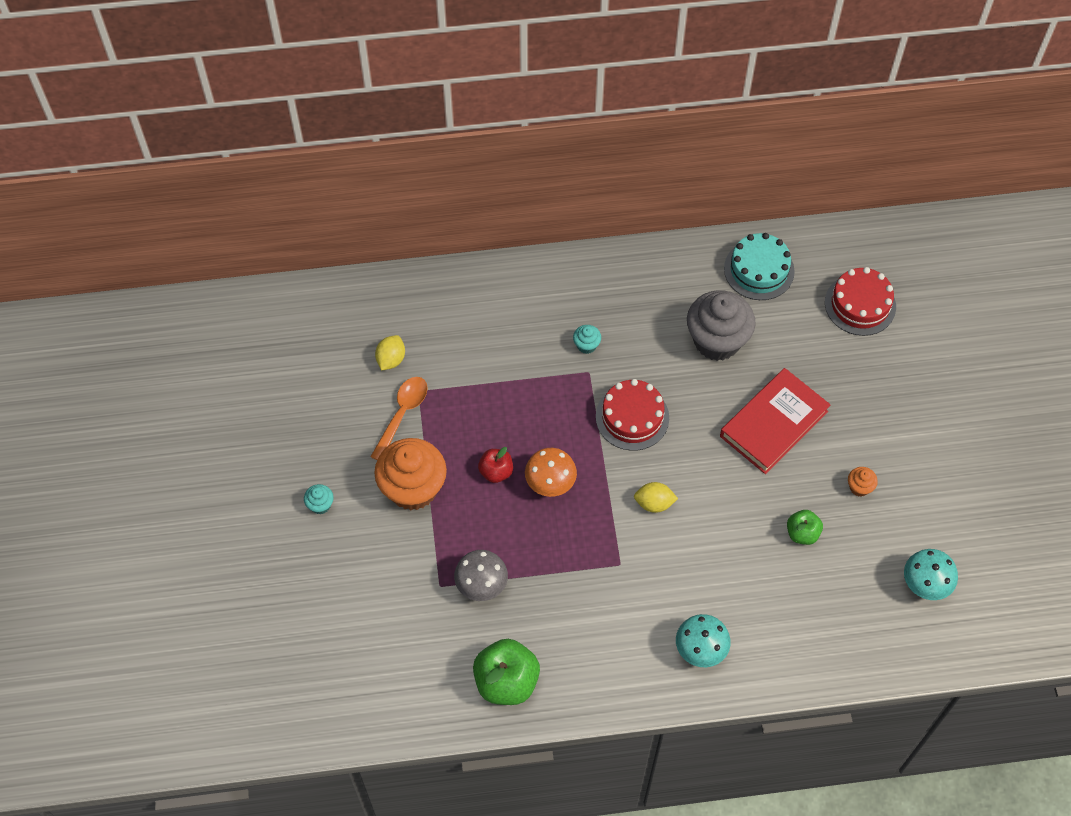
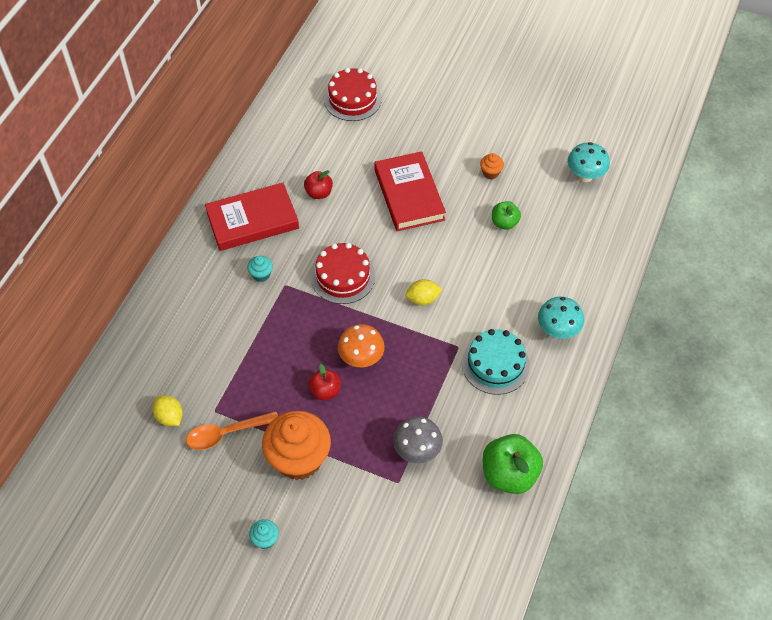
camera: 60 degrees left, 5 degrees down
(402, 414) = (226, 433): orange spoon -> orange spoon turned 75 degrees counterclockwise
(643, 302) = (252, 220): none -> red book
(654, 503) = (423, 299): yellow lemon -> yellow lemon turned 45 degrees clockwise
(717, 340) = (319, 193): grey cupcake -> red apple
(759, 270) = (281, 139): turquoise cake -> turquoise cake (495, 364)

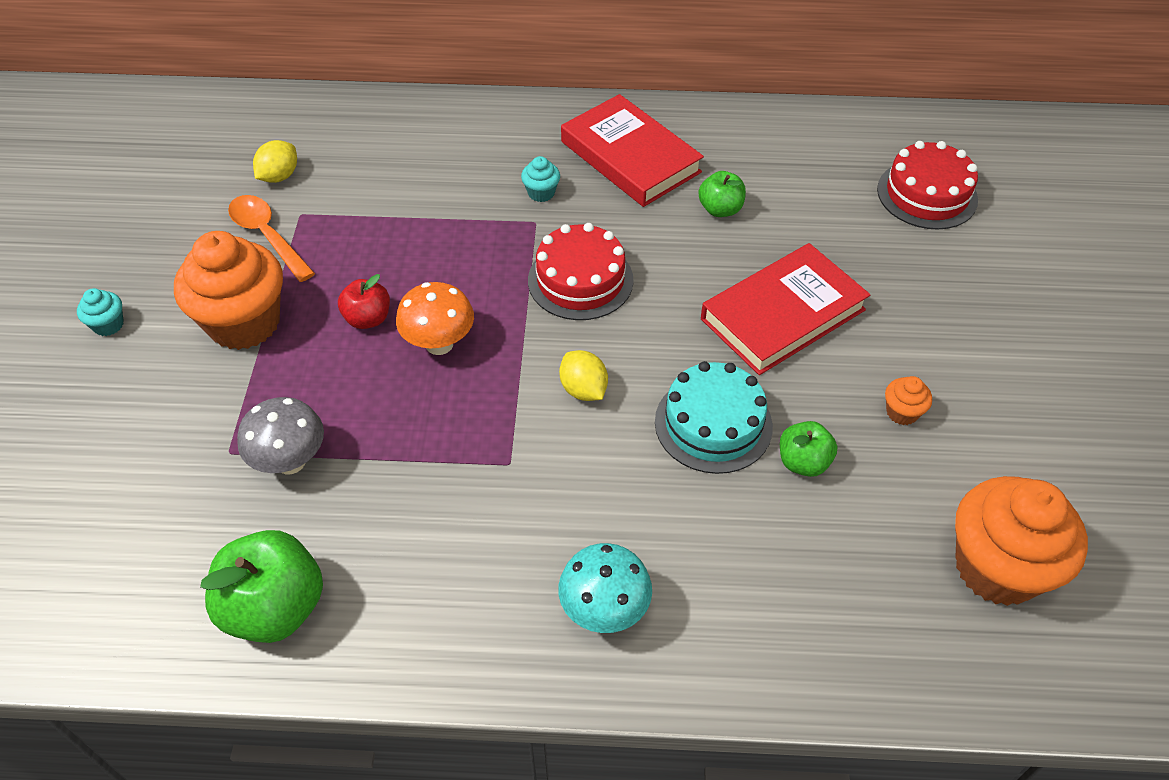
camera: 70 degrees right, 5 degrees down
(319, 193) = (720, 209): red apple -> green apple
(495, 364) = (494, 528): turquoise cake -> turquoise cake (713, 424)
(585, 176) = (997, 568): turquoise mushroom -> orange cupcake

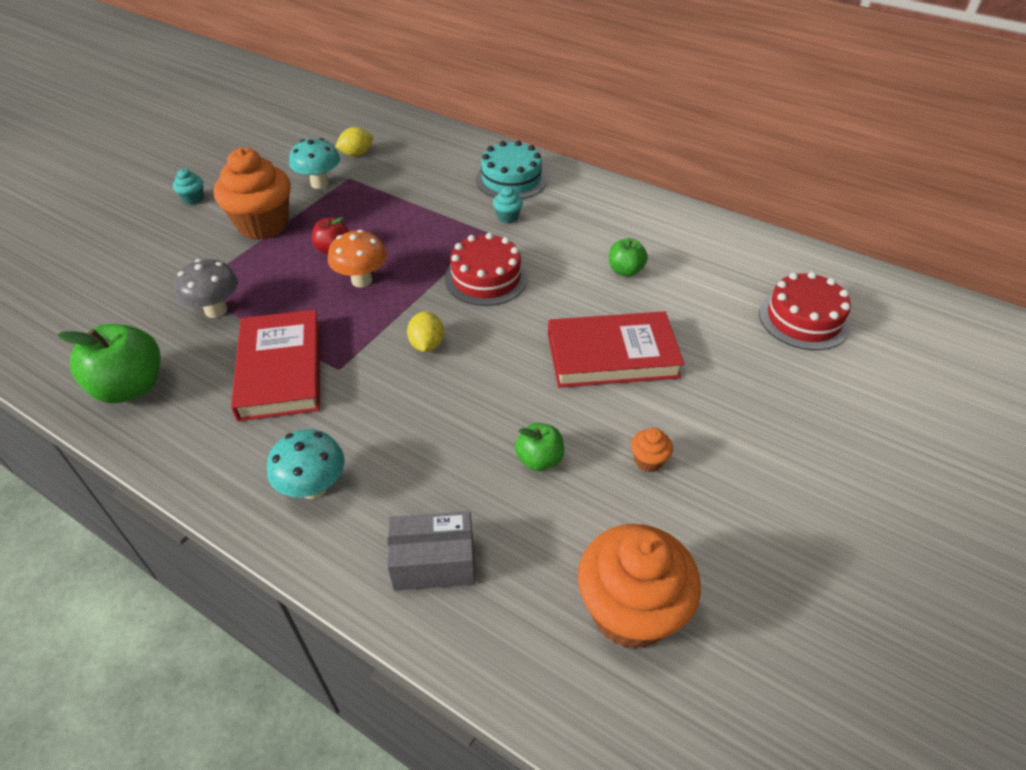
camera: 30 degrees right, 5 degrees down
(267, 236) = (319, 183): orange spoon -> turquoise mushroom
(630, 157) = (589, 216): red book -> red book (281, 369)
(713, 424) = (496, 404): turquoise cake -> turquoise cake (511, 179)
(792, 621) = (434, 563): none -> grey box

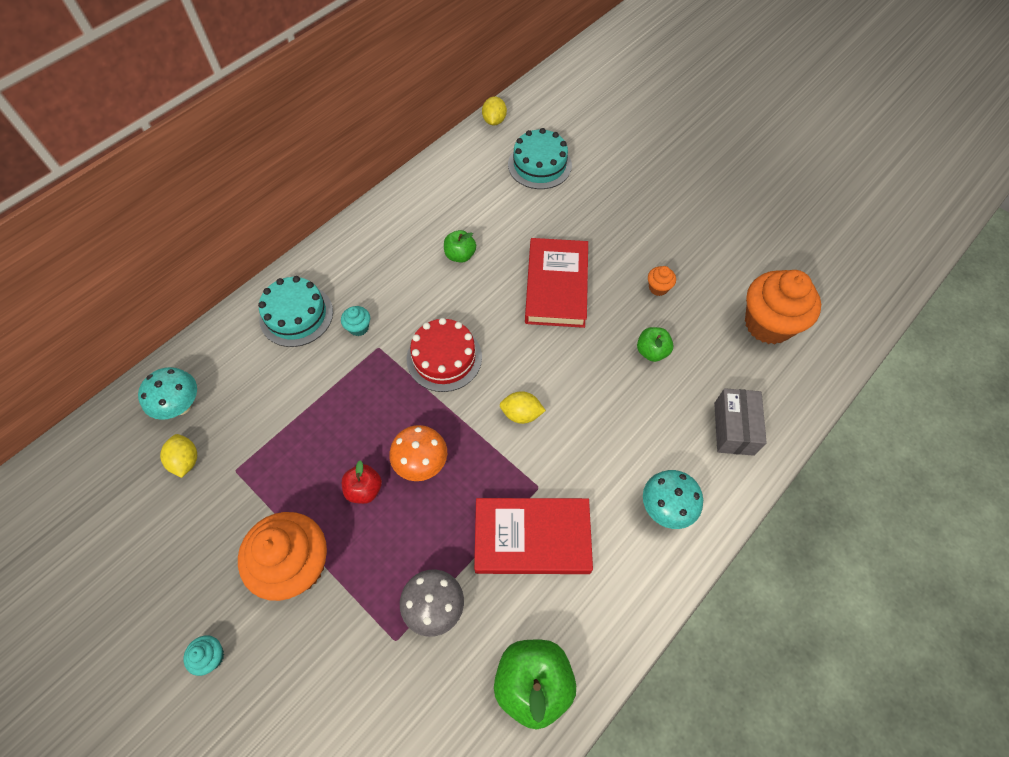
camera: 80 degrees left, 15 degrees up
(319, 183) = (234, 503): turquoise mushroom -> turquoise mushroom (181, 406)
(803, 319) = (539, 165): red cake -> turquoise cake
(852, 270) = (494, 121): none -> yellow lemon

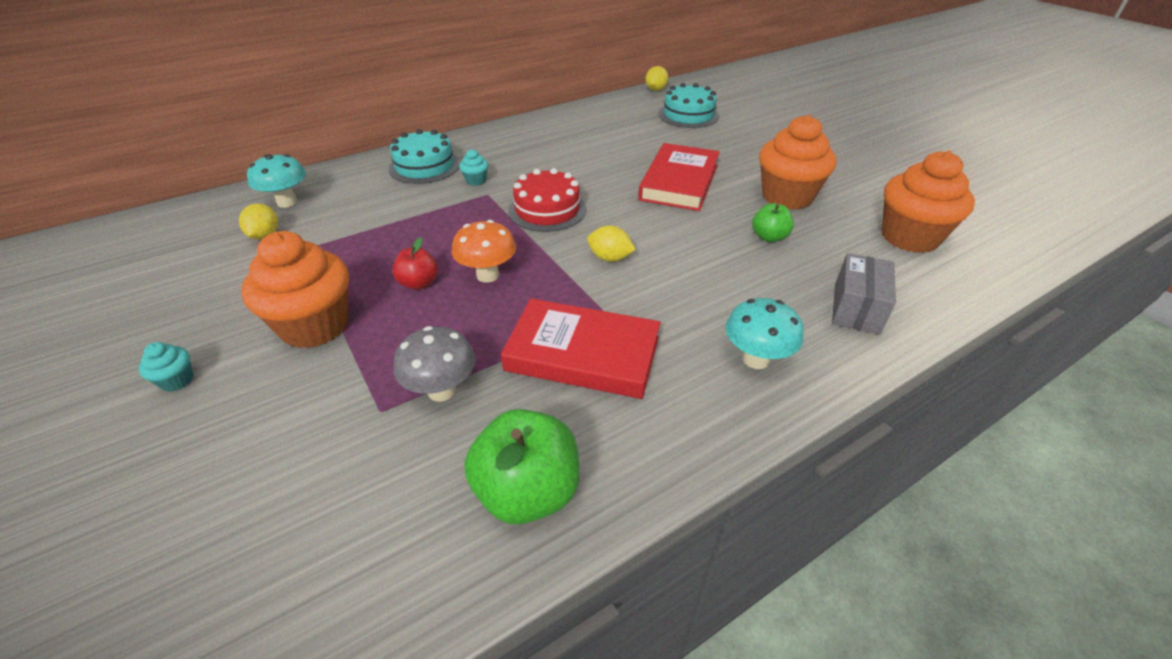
camera: 15 degrees right, 20 degrees down
(460, 255) = (592, 153): green apple -> none
(658, 288) = (786, 197): orange cupcake -> orange cupcake, size x2.39

